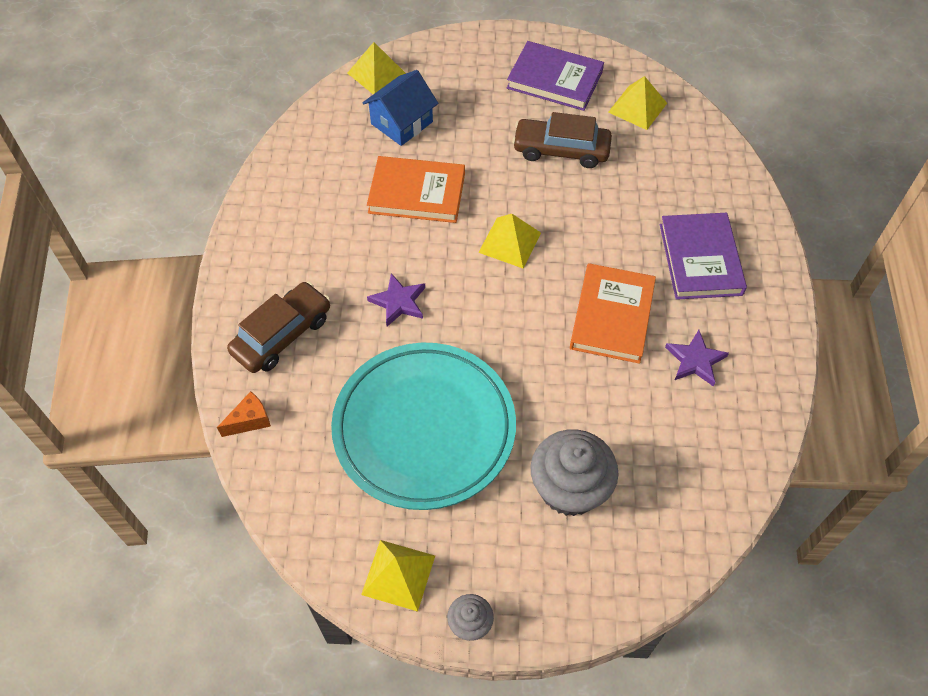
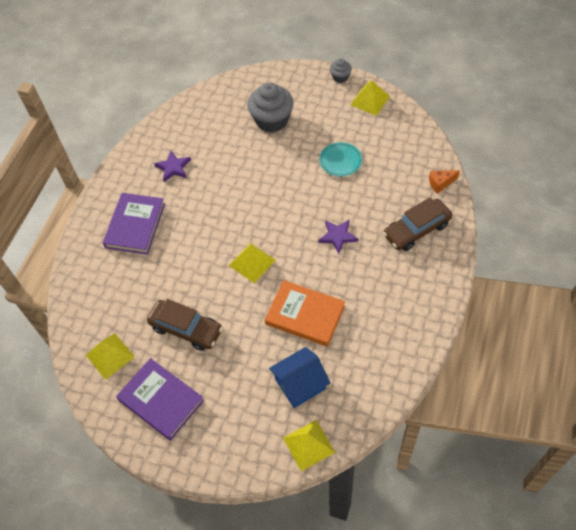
camera: 160 degrees left, 0 degrees up
(424, 429) = (340, 161): turquoise plate -> turquoise plate, size x0.41
(612, 316) = (208, 201): orange book -> none

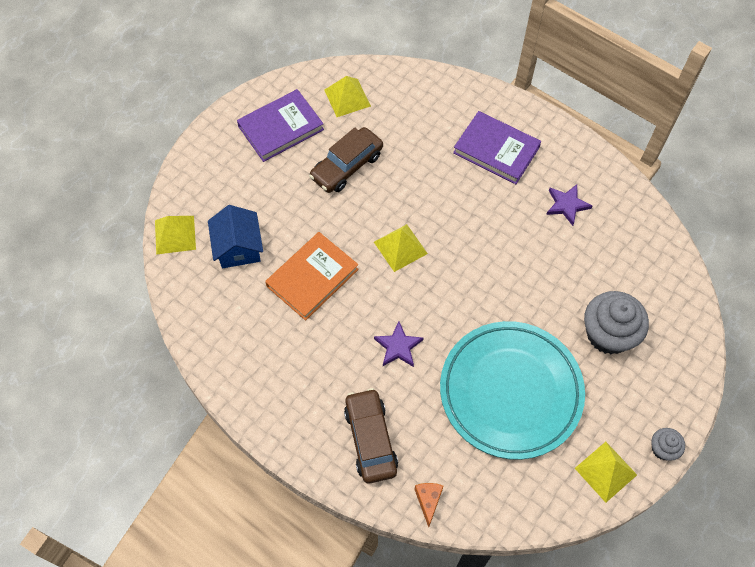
camera: 105 degrees right, 5 degrees up
(340, 161) = (510, 392): turquoise plate -> turquoise plate, size x2.45

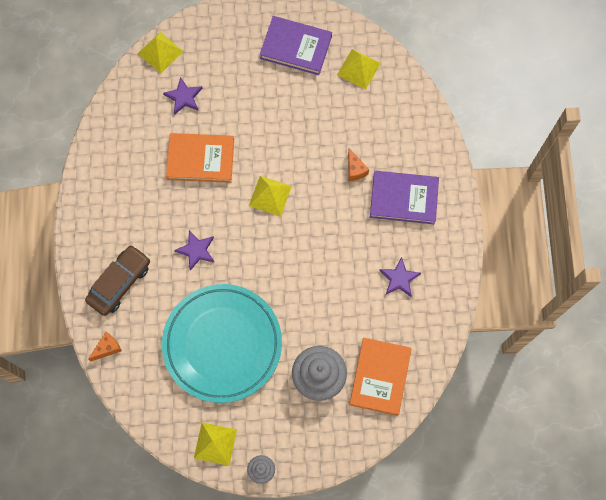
camera: 50 degrees right, 10 degrees up
(238, 247) = (184, 97): blue house -> purple star
(346, 166) = (303, 112): brown car -> none
(437, 166) = (355, 169): none -> orange cheese
(496, 150) = (403, 198): purple book -> purple book turned 75 degrees counterclockwise
(646, 285) = (380, 377): none -> orange book

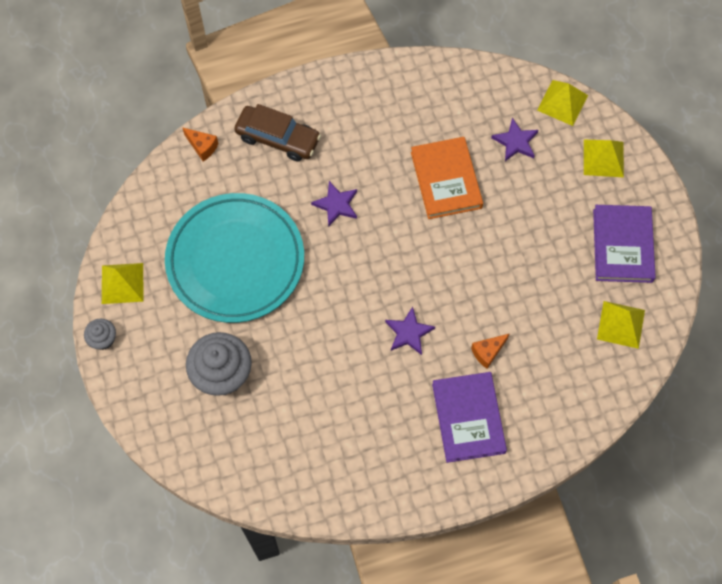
camera: 75 degrees right, 5 degrees down
(270, 195) = (425, 265): yellow pyramid -> yellow pyramid (603, 158)
(380, 377) = (239, 443): orange book -> none
(399, 279) = (365, 437): purple star -> purple star (408, 332)

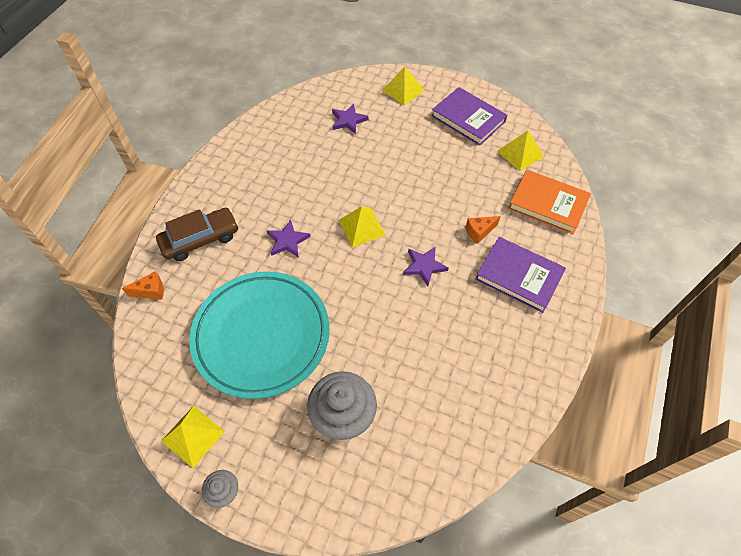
camera: 50 degrees left, 10 degrees down
(446, 180) = (336, 170): orange book -> orange book (548, 204)
(487, 352) = (479, 232): orange cheese -> orange cheese turned 60 degrees clockwise
(562, 102) = (347, 84): yellow pyramid -> yellow pyramid (362, 227)

